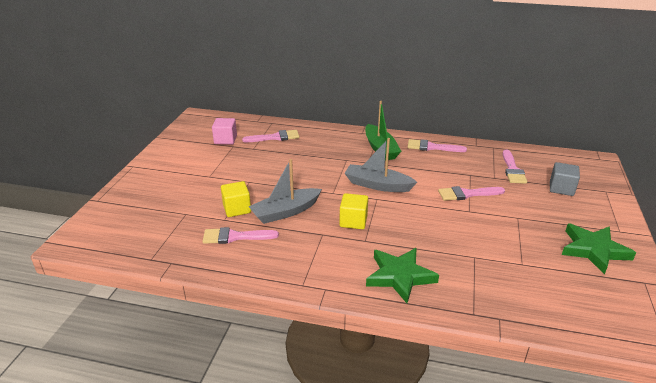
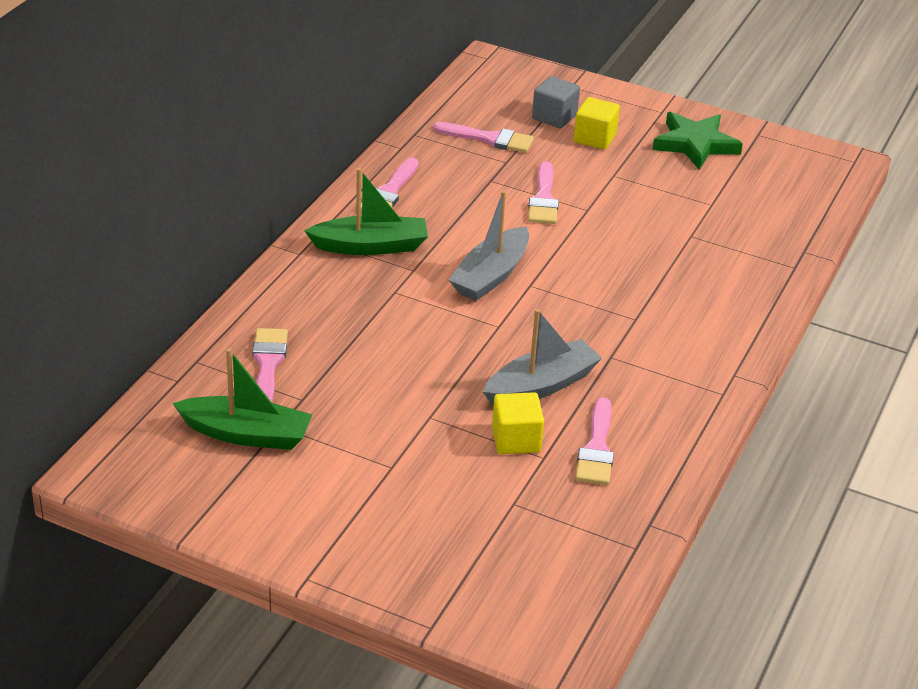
camera: 80 degrees left, 5 degrees up
(225, 140) = (246, 434): pink cube -> green boat
(285, 212) = (541, 385): grey boat -> grey boat turned 105 degrees counterclockwise
(353, 221) = (585, 320): yellow cube -> yellow cube (594, 138)
(400, 276) = (719, 305): green star -> none

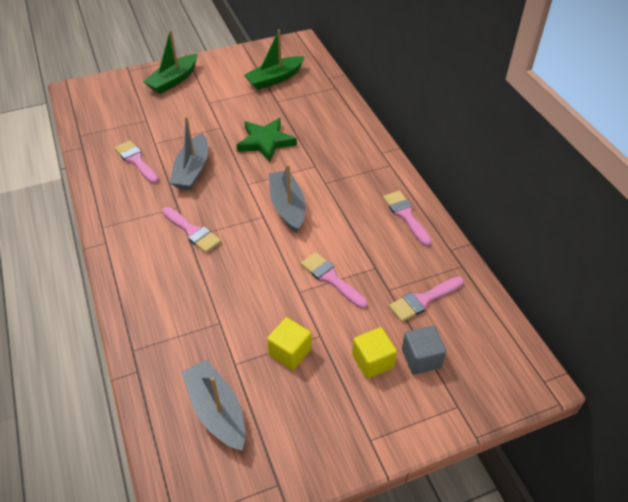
camera: 135 degrees right, 10 degrees up
(268, 364) = (310, 103): pink brush -> pink brush (192, 231)
(370, 246) = (361, 179): green boat -> green boat (173, 80)
(516, 439) = (174, 142): yellow cube -> yellow cube (290, 352)
(695, 144) = (307, 421): green star -> green star (266, 142)
(760, 190) = (216, 411): none -> grey boat

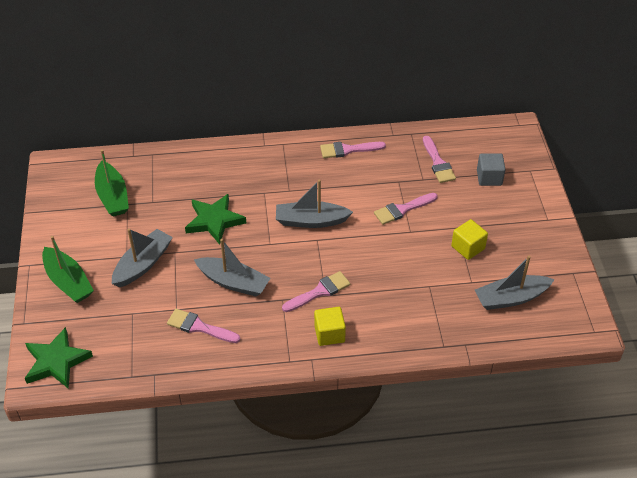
camera: 75 degrees left, 0 degrees up
(92, 95) = (56, 361): none -> green star
(136, 161) = (199, 327): pink brush -> pink brush turned 45 degrees clockwise
(201, 113) = (143, 264): none -> grey boat
(372, 361) = (486, 203): yellow cube -> yellow cube (329, 334)

